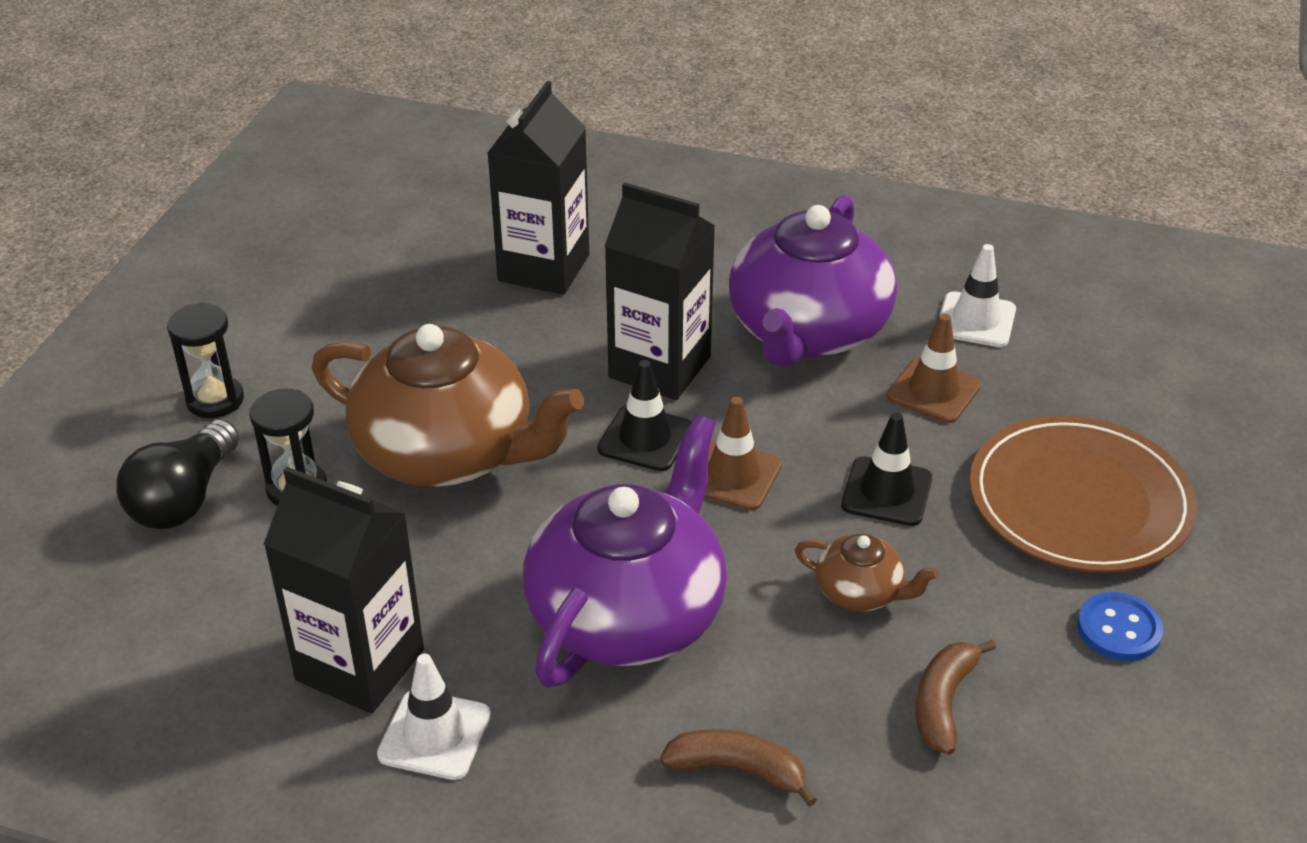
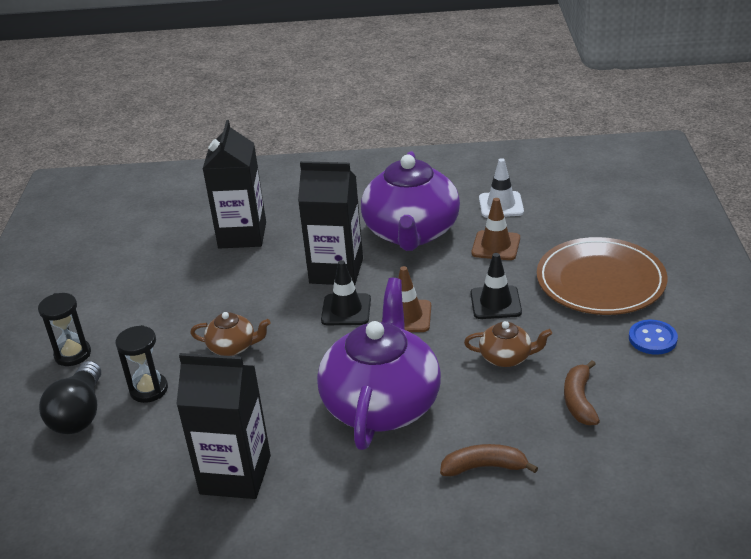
camera: 15 degrees left, 5 degrees down
(434, 735) = (299, 499): white traffic cone -> none
(448, 453) = (233, 347): brown teapot -> brown teapot, size x0.45

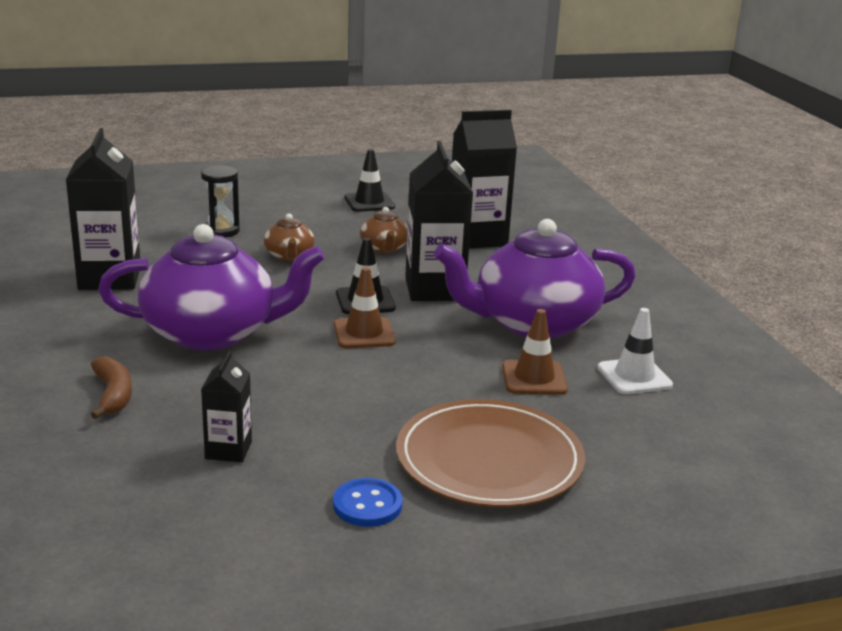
camera: 70 degrees right, 10 degrees down
(73, 354) = (265, 198): black hourglass -> none
(79, 413) = (188, 211): black light bulb -> none
(495, 303) = (409, 385): black traffic cone -> black traffic cone (369, 202)
(506, 357) = (303, 398): brown teapot -> brown teapot (384, 248)
(579, 400) = (228, 450): brown banana -> black carton

